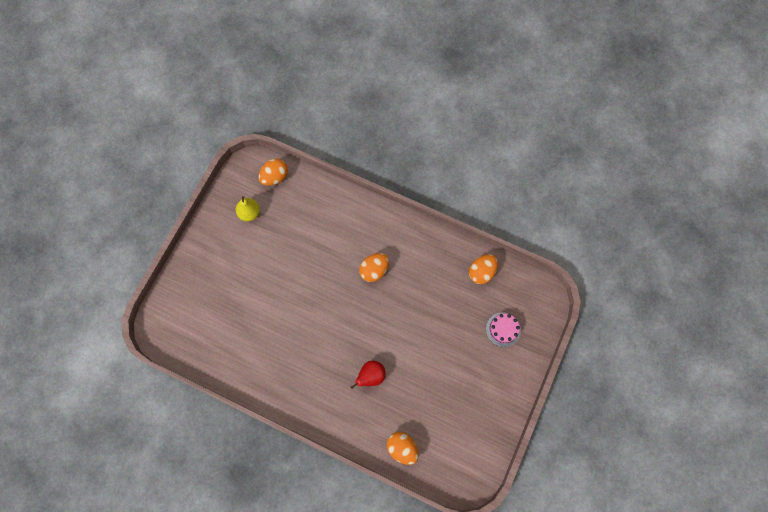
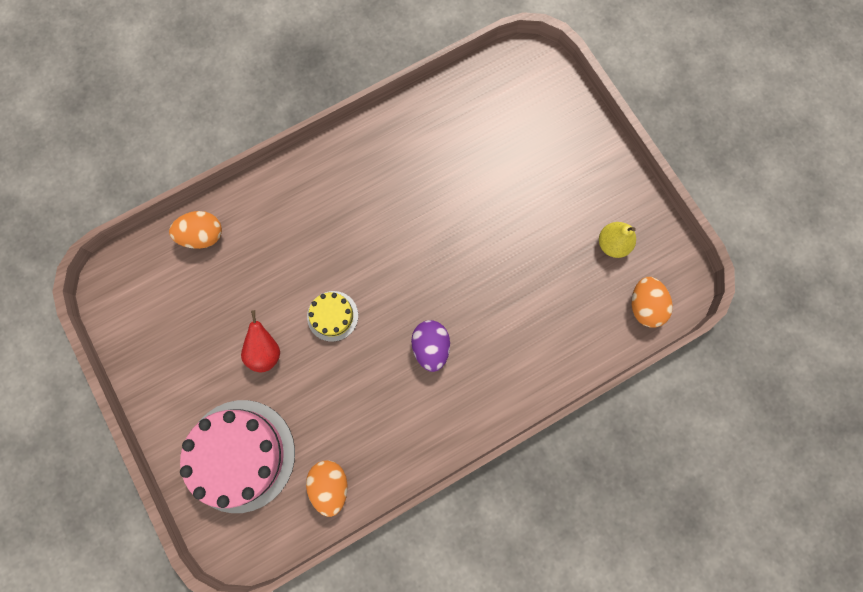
camera: 125 degrees right, 5 degrees up
(371, 376) = (306, 255): red pear -> red pear (265, 351)
(374, 270) = (431, 347): orange egg -> purple egg
(395, 335) = (332, 316): none -> yellow cake
(503, 329) = (240, 455): pink cake -> pink cake, size x2.05

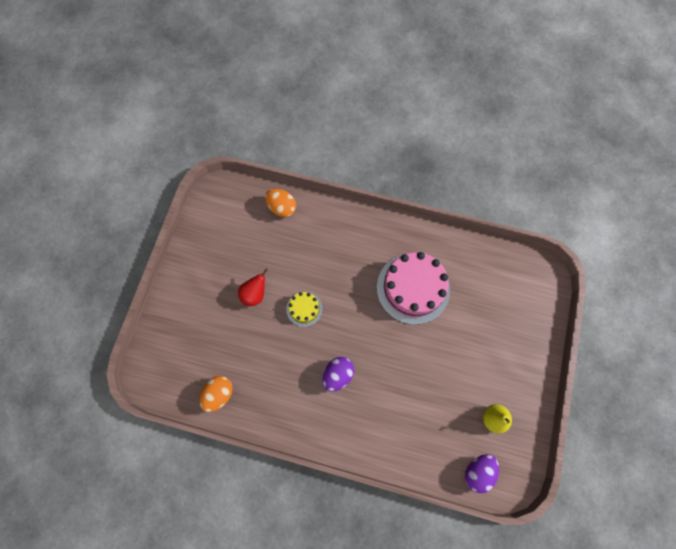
camera: 45 degrees right, 5 degrees down
(240, 455) = (192, 334): pink cake -> pink cake (413, 288)
(644, 306) = (478, 471): orange egg -> purple egg

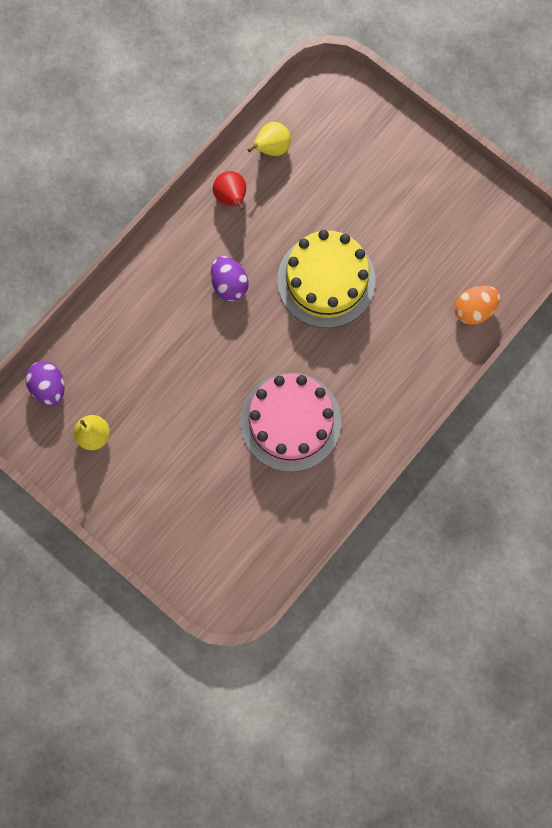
camera: 115 degrees right, 5 degrees up
(219, 394) = (271, 148): orange egg -> yellow pear
(255, 294) = (371, 231): red pear -> red pear (231, 198)
(304, 309) = (326, 280): yellow cake -> yellow cake, size x2.05

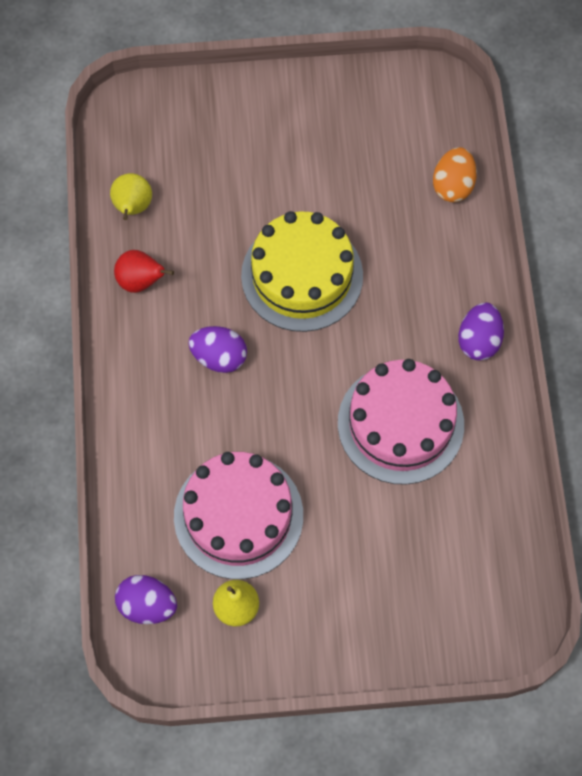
camera: 45 degrees left, 10 degrees down
(147, 385) = (238, 516): none -> pink cake
(387, 417) = (478, 340): none -> purple egg

